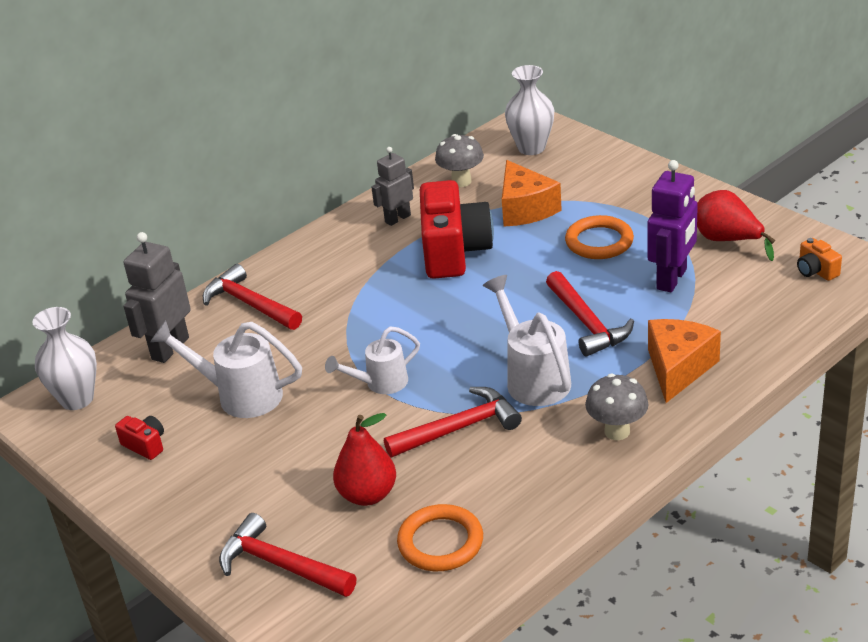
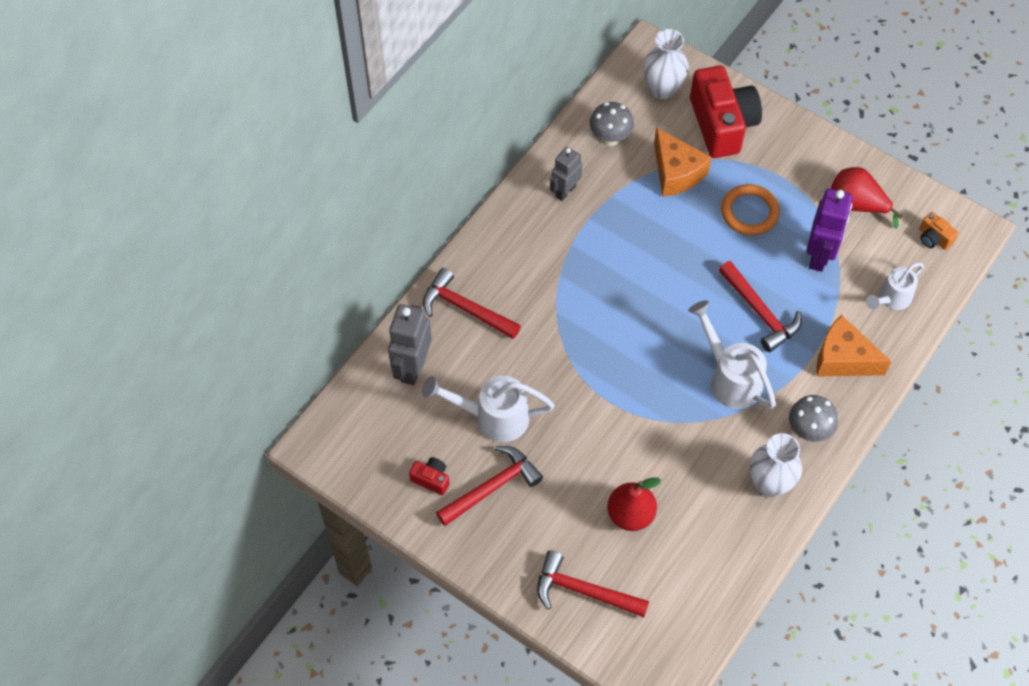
camera: 15 degrees left, 25 degrees up
(77, 399) = (352, 433): white vase -> white vase (769, 484)
(380, 383) = (606, 394): white watering can -> white watering can (891, 299)
(440, 542) = (699, 556): orange ring -> none
(454, 251) = (627, 231): red camera -> red camera (722, 124)
(459, 428) = (684, 438): red hammer -> red hammer (492, 487)
(678, 368) = (843, 359): orange cheese -> orange cheese turned 75 degrees counterclockwise

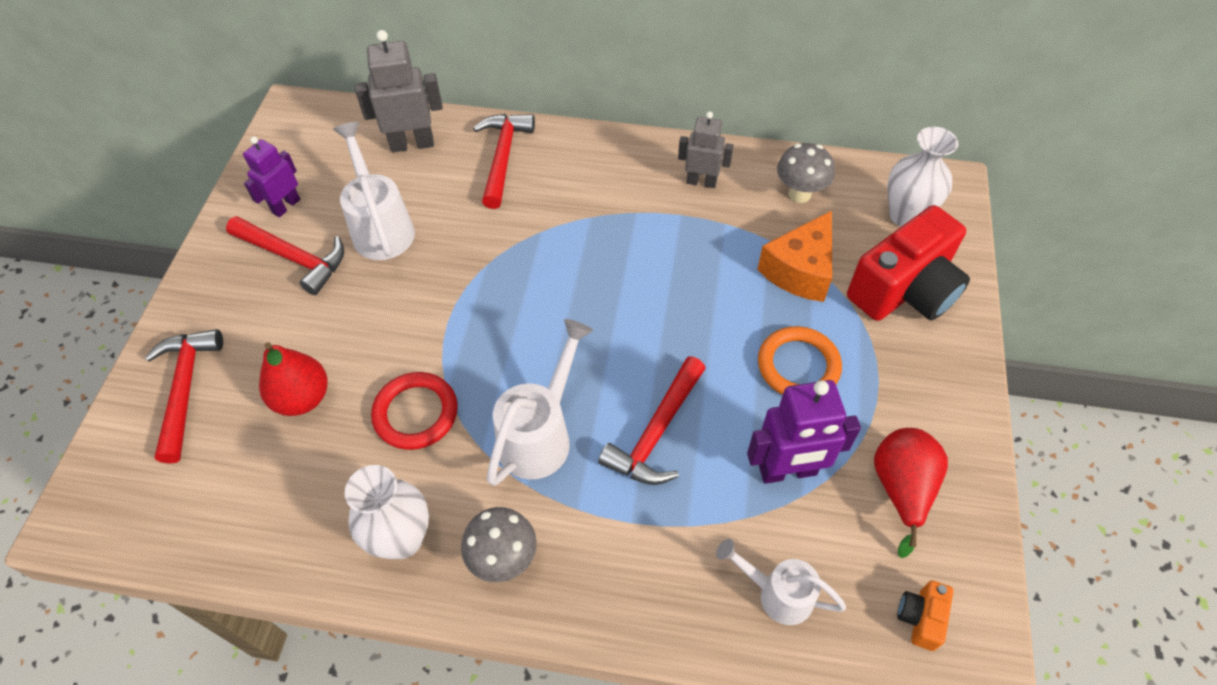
camera: 65 degrees right, 5 degrees down
(431, 479) = (286, 206): red camera -> purple robot
(678, 446) = (416, 413): none -> red ring
(843, 359) = (641, 563): orange cheese -> none

